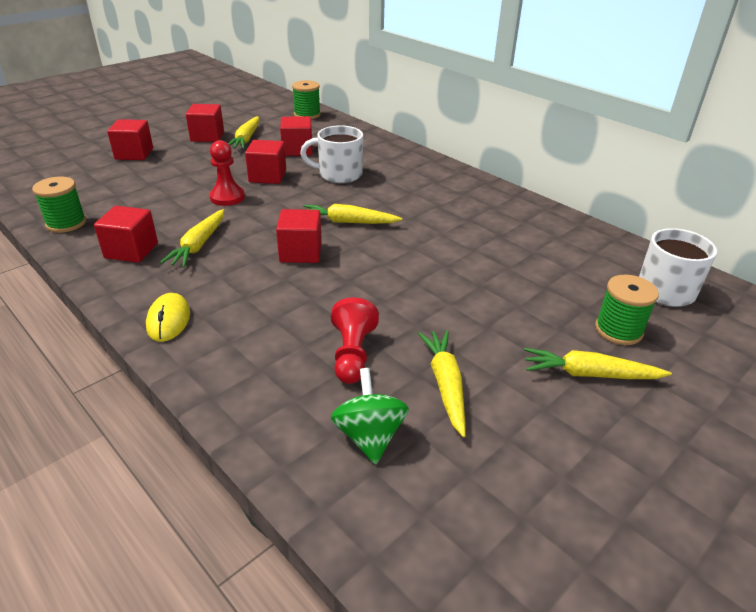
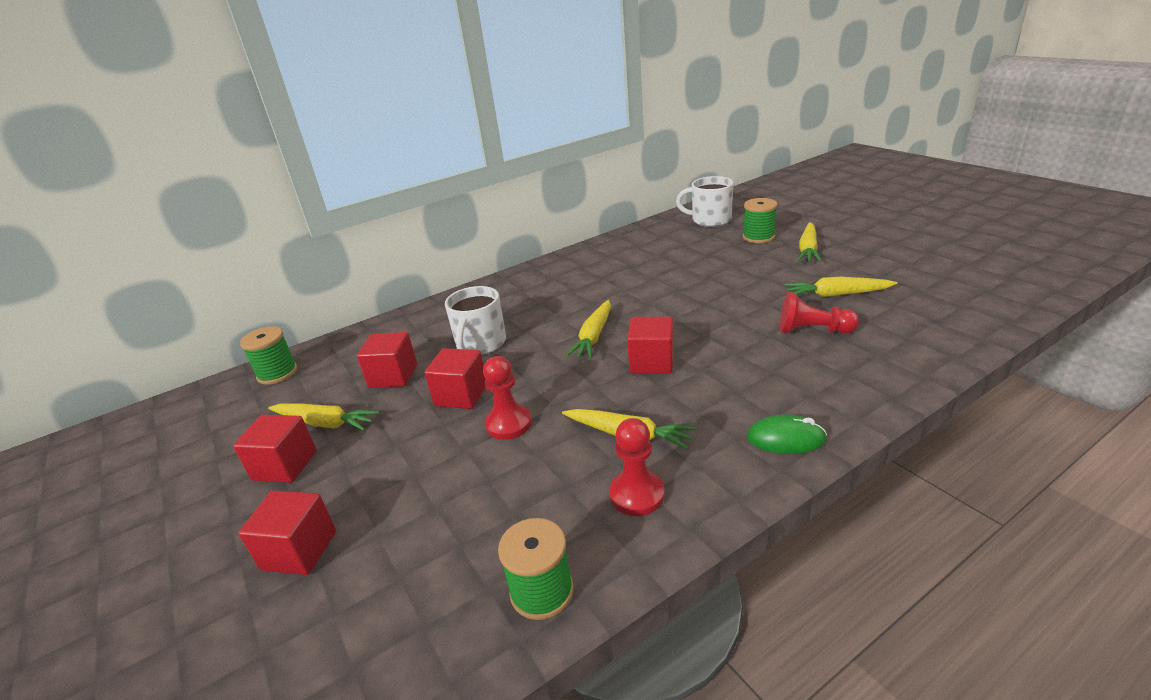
camera: 75 degrees left, 5 degrees down
(131, 250) = (637, 495): red cube -> red pawn
(168, 320) = (786, 439): yellow mouse -> green mouse
(369, 436) = (903, 323): green spinning top -> none

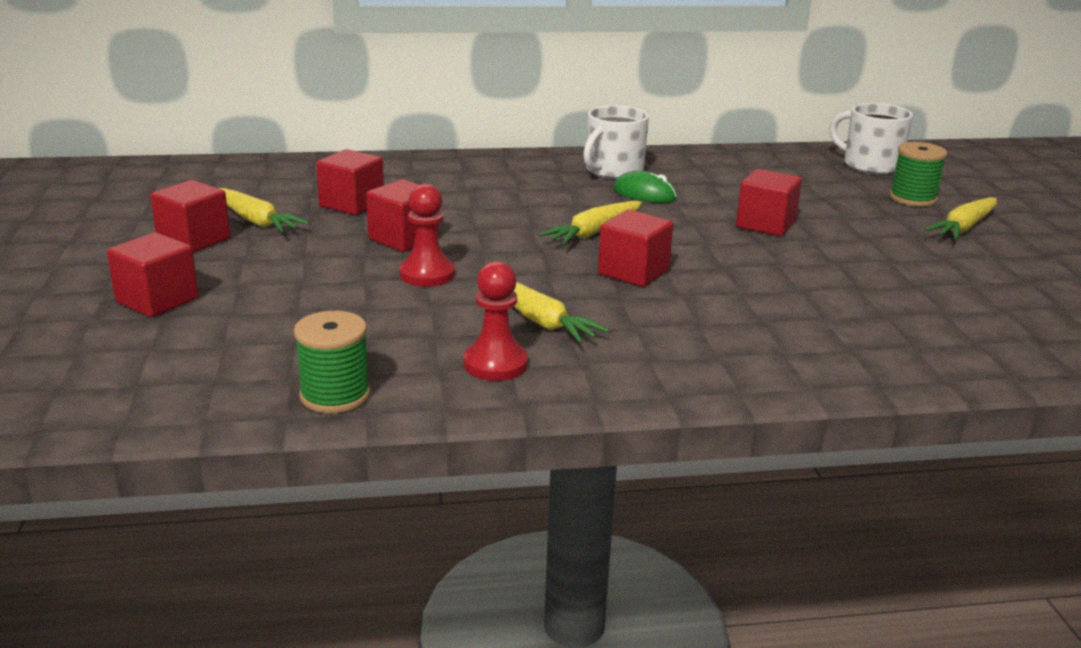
camera: 20 degrees right, 5 degrees down
(277, 373) = (245, 170): green spool -> none
(480, 344) = (465, 204): white mug -> white mug (613, 171)
(695, 288) = (765, 224): none -> red cube
(786, 439) = (705, 375): green mouse -> green mouse (644, 193)
(812, 330) = (861, 301): red pawn -> none
(836, 294) = (939, 279): yellow carrot -> none

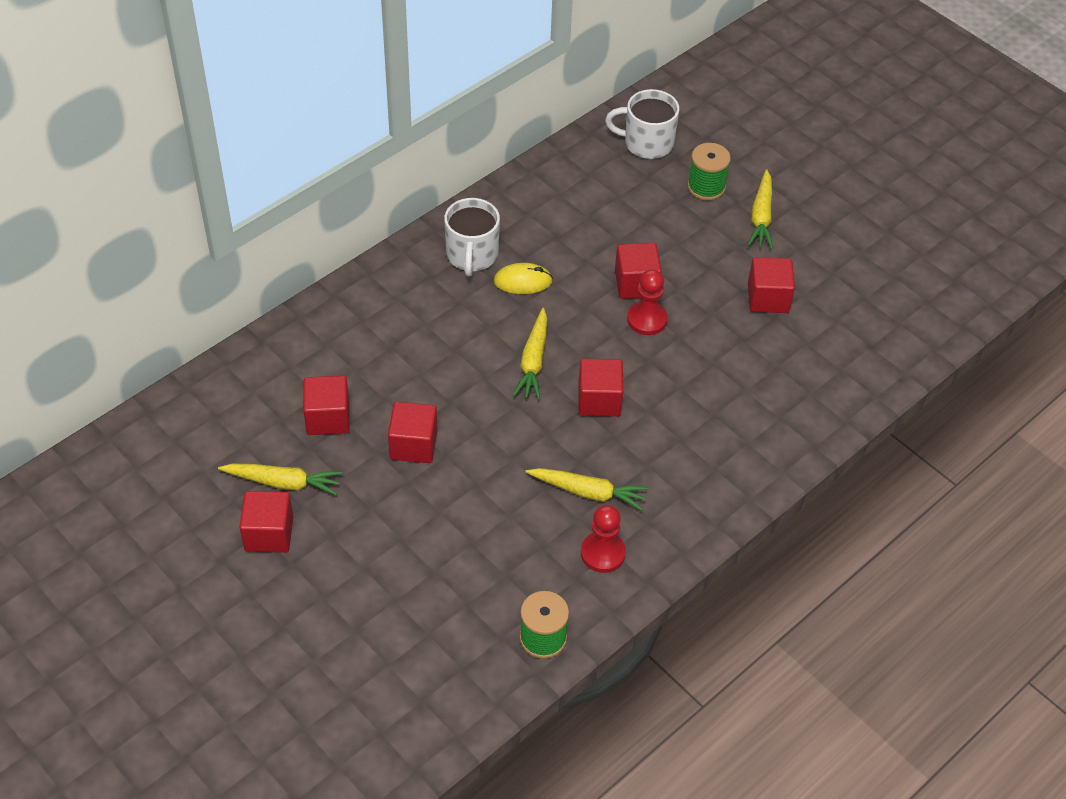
camera: 35 degrees left, 25 degrees up
(157, 300) = (332, 616): red cube -> red cube (768, 298)
(427, 274) = (473, 481): red pawn -> red pawn (647, 319)
(644, 193) = (523, 281): green mouse -> yellow mouse

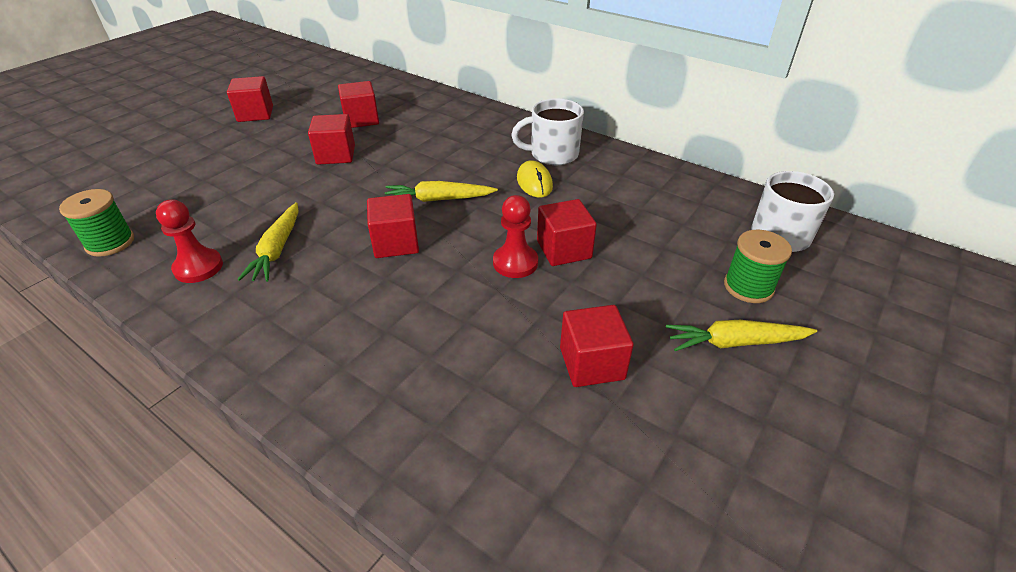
camera: 80 degrees right, 10 degrees down
(283, 482) = (300, 112): yellow carrot -> none

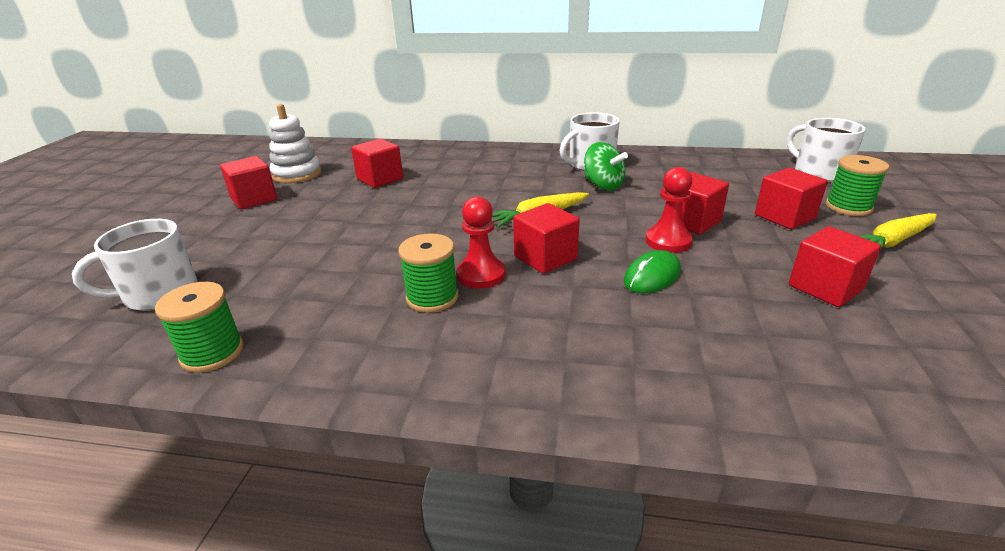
camera: 25 degrees left, 10 degrees down
(125, 183) = (159, 294): none -> white mug
(198, 267) = (361, 339): red pawn -> red pawn (481, 275)
(277, 249) = (432, 297): yellow carrot -> green spool
(308, 96) = (297, 174): none -> white stacking toy
(336, 155) = (391, 210): red cube -> red cube (784, 217)
(456, 293) = (652, 276): none -> green mouse
(534, 182) = (603, 185): yellow mouse -> green spinning top

